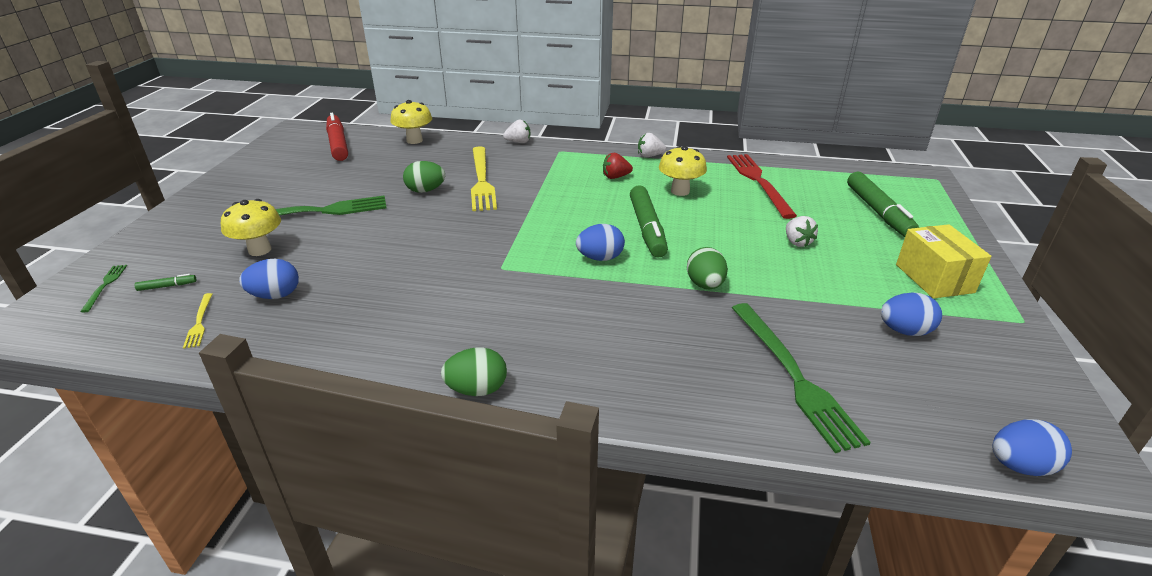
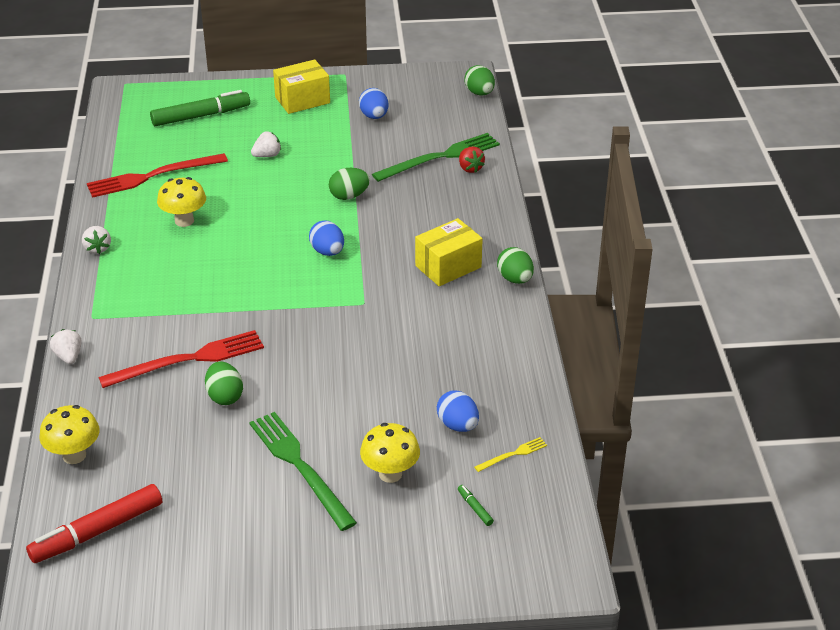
camera: 105 degrees left, 5 degrees up
(105, 286) = (493, 556): green fork -> none
(482, 180) = (188, 360): yellow fork -> red fork
(533, 336) = (448, 266): none -> yellow box
(615, 177) = (159, 265): red strawberry -> red strawberry (470, 168)
(647, 228) = (267, 233): green marker -> none
(1019, 466) = (479, 93): blue egg -> green egg

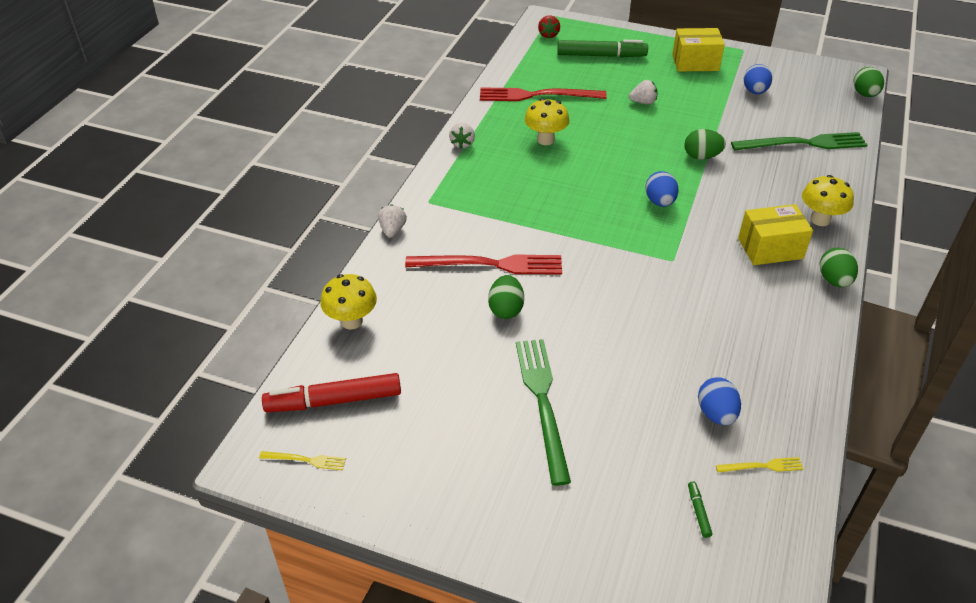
camera: 25 degrees right, 5 degrees up
(99, 591) = (306, 460): none -> yellow fork
(390, 474) = (626, 441): yellow mushroom -> yellow mushroom (820, 219)
(470, 168) = (829, 161): red strawberry -> red strawberry (548, 35)

